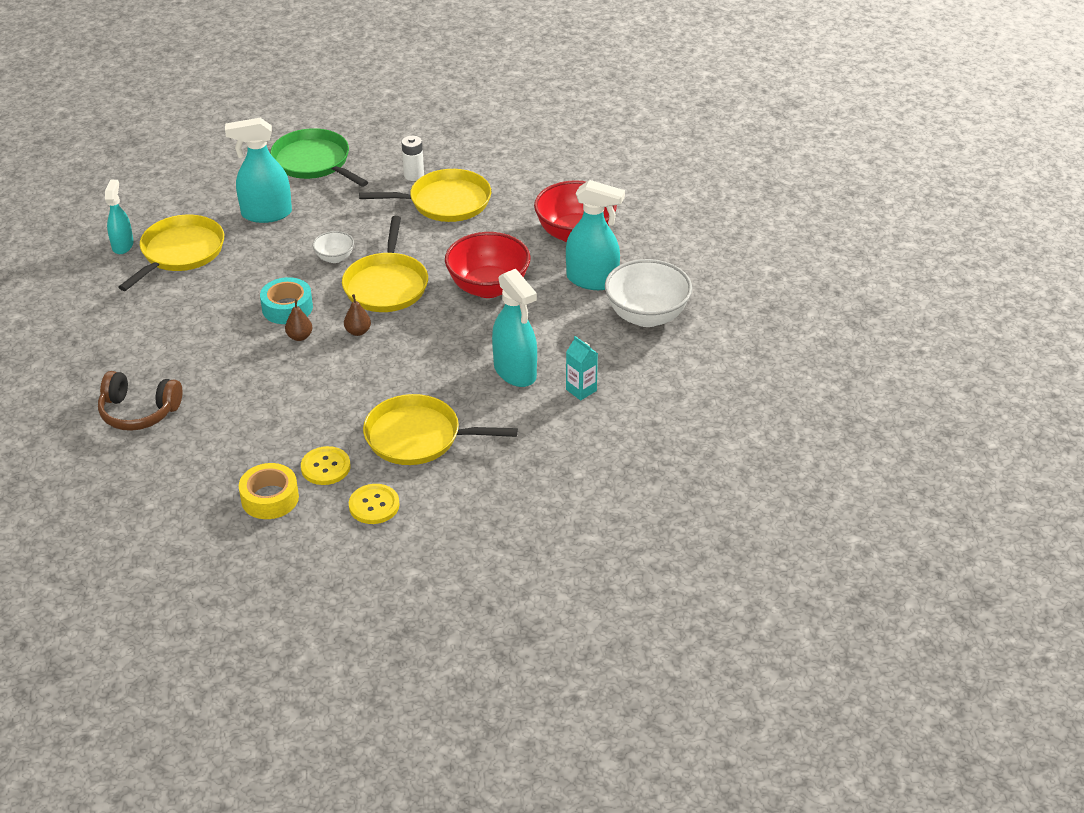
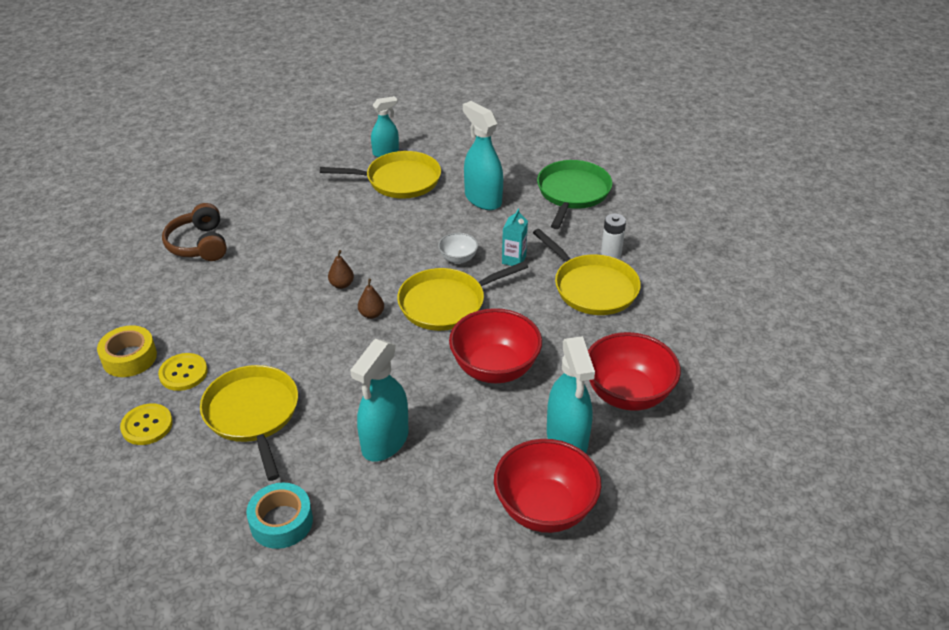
camera: 60 degrees right, 0 degrees up
(287, 308) = (373, 262): turquoise tape -> turquoise tape (281, 522)
(581, 390) = (389, 504): turquoise carton -> turquoise carton (514, 260)
(646, 316) = (545, 508): white bowl -> red bowl

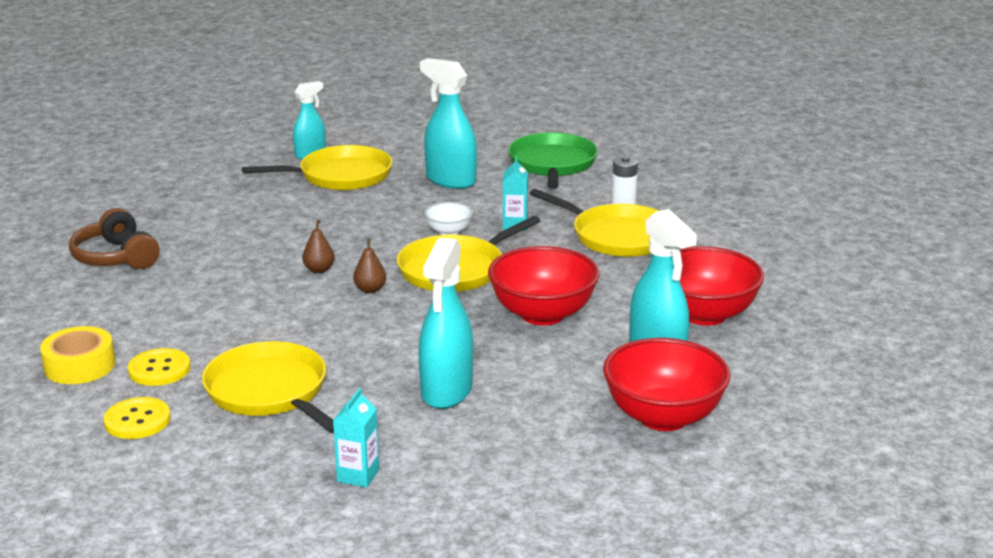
camera: 15 degrees left, 15 degrees down
(281, 522) = (358, 475): turquoise tape -> turquoise carton

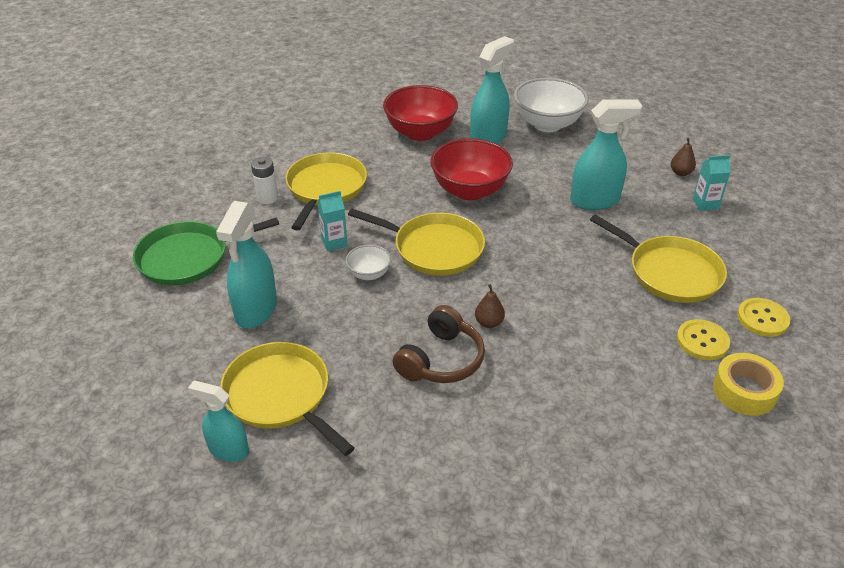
camera: 115 degrees left, 15 degrees up
(116, 257) = (574, 483): brown headphones -> brown headphones (441, 360)
(270, 392) = (669, 272): yellow pan -> yellow pan turned 75 degrees counterclockwise
(370, 289) = (498, 280): brown pear -> brown pear (680, 173)
(663, 417) = (547, 124): red bowl -> white bowl

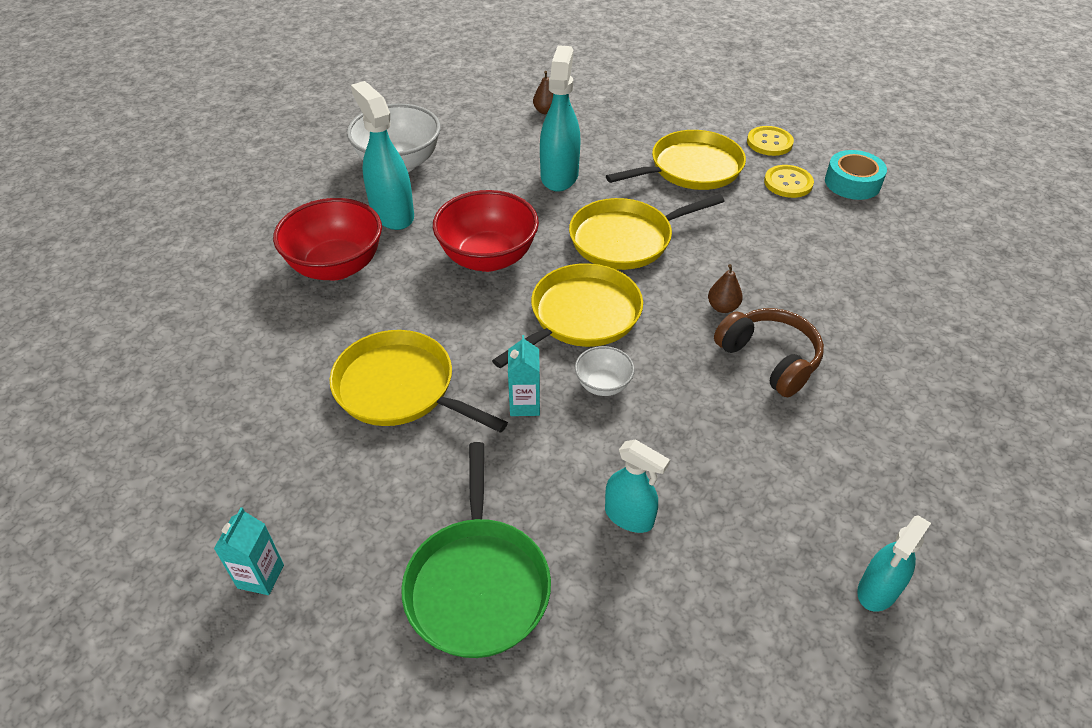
camera: 70 degrees left, 5 degrees up
(256, 310) = (629, 516): turquoise spray bottle -> turquoise spray bottle, size x0.63
(267, 198) = (383, 458): white battery -> none
(281, 395) = (795, 518): yellow pan -> yellow pan (626, 239)
(705, 204) = (602, 115): turquoise carton -> turquoise carton (260, 576)
(744, 391) = (852, 183): yellow tape -> turquoise tape

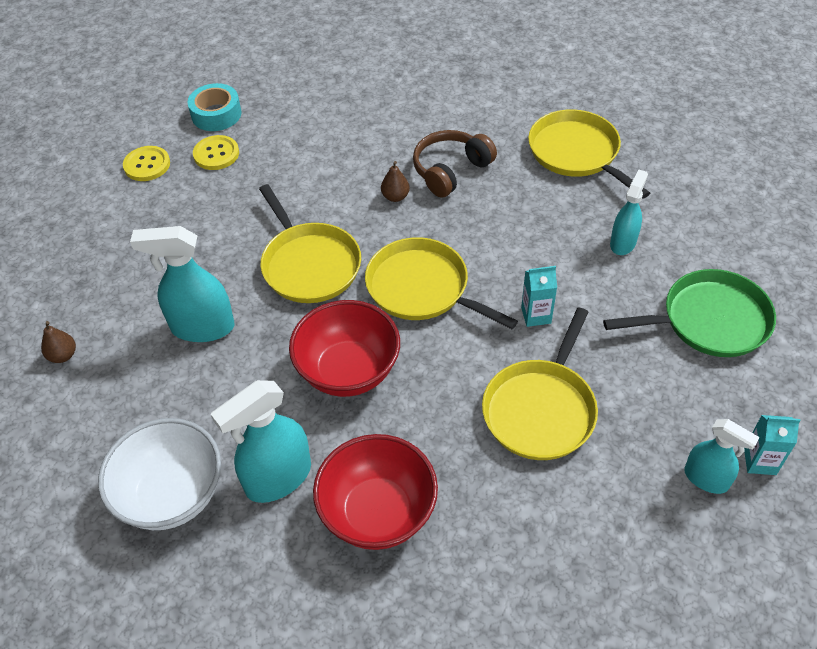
camera: 95 degrees left, 5 degrees up
(603, 385) = (501, 266): white bowl -> none
(691, 169) = (191, 221): yellow pan -> yellow pan (577, 153)
(877, 590) = (635, 128): turquoise spray bottle -> turquoise spray bottle (706, 478)

